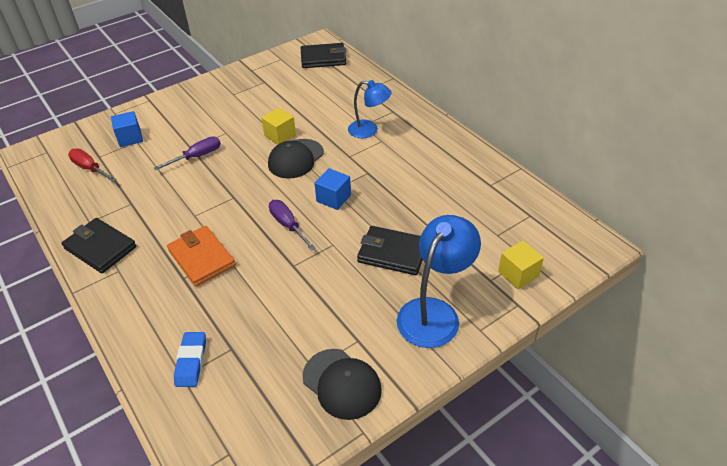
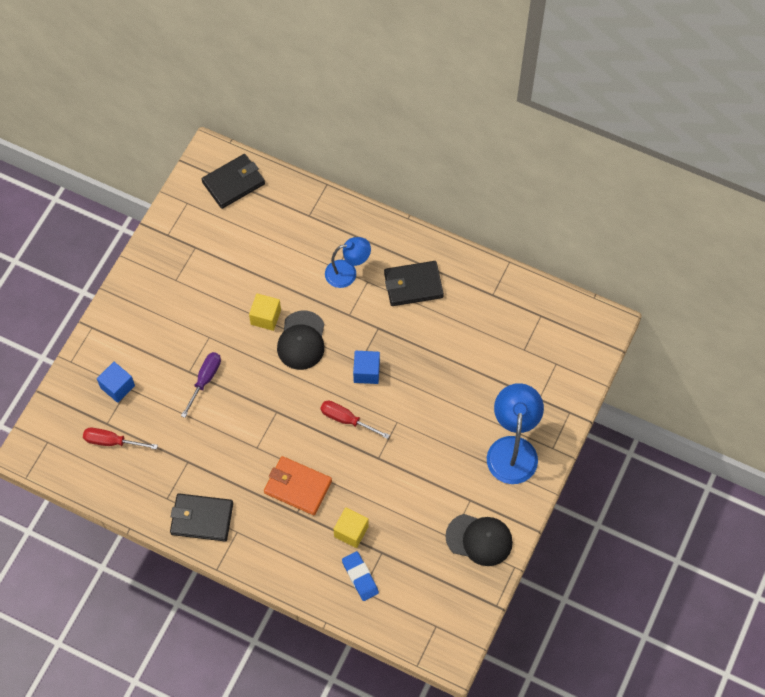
camera: 30 degrees left, 20 degrees up
(288, 225) = (346, 420): purple screwdriver -> red screwdriver
(393, 253) = (450, 408): black wallet -> black wallet (413, 285)
(518, 274) = (557, 382): yellow cube -> yellow cube (351, 531)

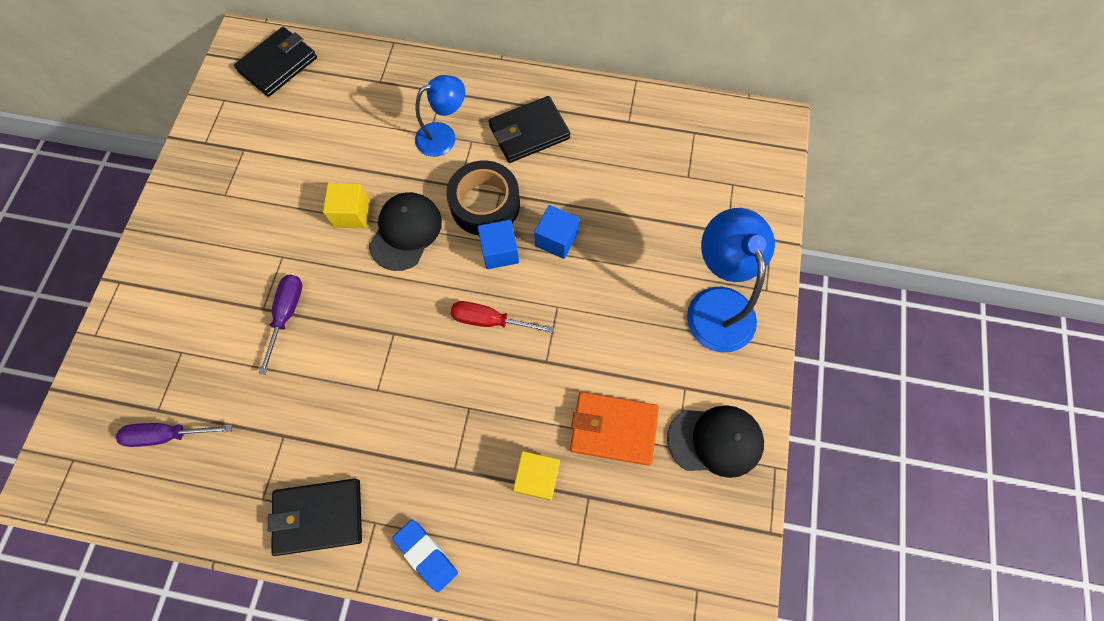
camera: 15 degrees left, 5 degrees up
(112, 441) = (168, 435): red screwdriver -> purple screwdriver
(117, 387) = (165, 354): blue cube -> blue cube (556, 239)
(298, 487) = (446, 431): orange wallet -> orange wallet (613, 429)
(301, 340) = (405, 232): black cap -> black cap turned 150 degrees counterclockwise
(360, 577) = (568, 543): blue eraser -> blue eraser (426, 555)
(365, 333) = (485, 204): none -> black tape

